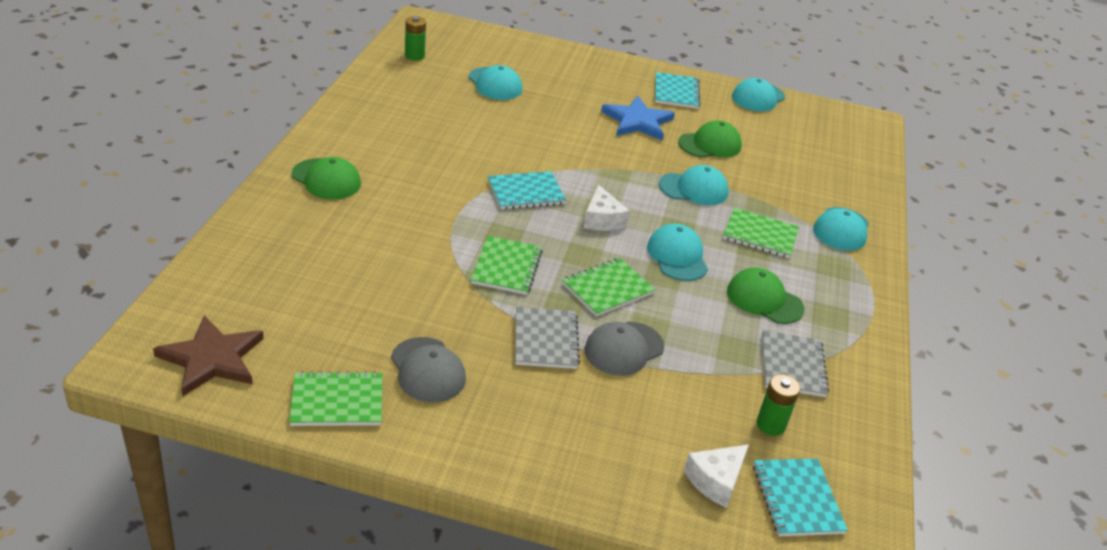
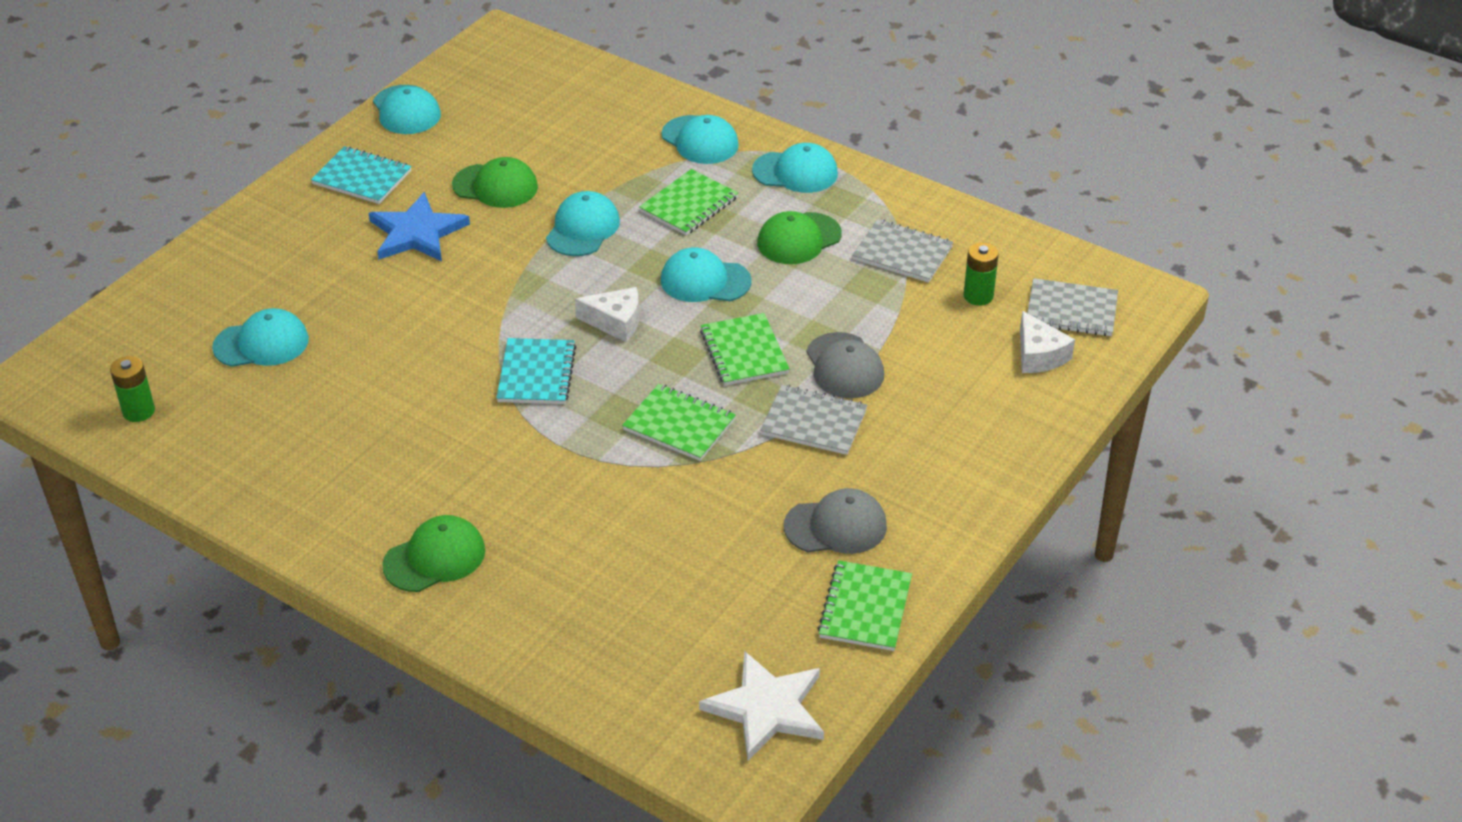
camera: 65 degrees left, 5 degrees up
(212, 359) = (767, 708): brown star -> white star
(710, 144) = (495, 186): green cap -> green cap turned 105 degrees clockwise
(797, 499) = (1071, 310): turquoise notebook -> grey notebook
(847, 286) = (795, 172): none -> turquoise cap

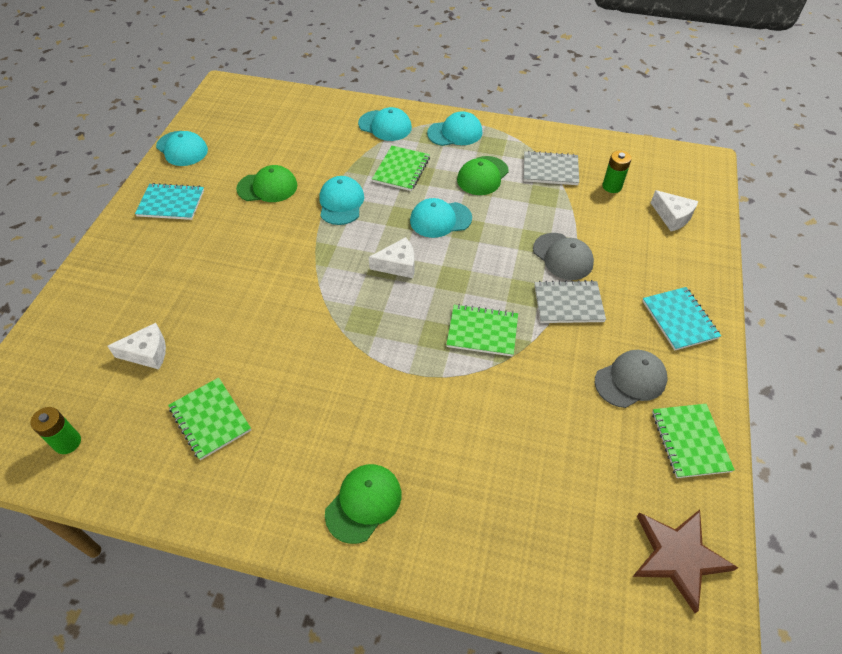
camera: 20 degrees left, 10 degrees up
(261, 343) = (147, 353): turquoise cap -> white cheese
(417, 233) = (228, 234): blue star -> none
(536, 374) = (363, 320): turquoise notebook -> turquoise notebook (679, 319)
(744, 352) = (494, 264): green notebook -> green notebook (210, 419)
(767, 708) = (678, 556): white star -> brown star
(1071, 310) = (670, 182): grey notebook -> none

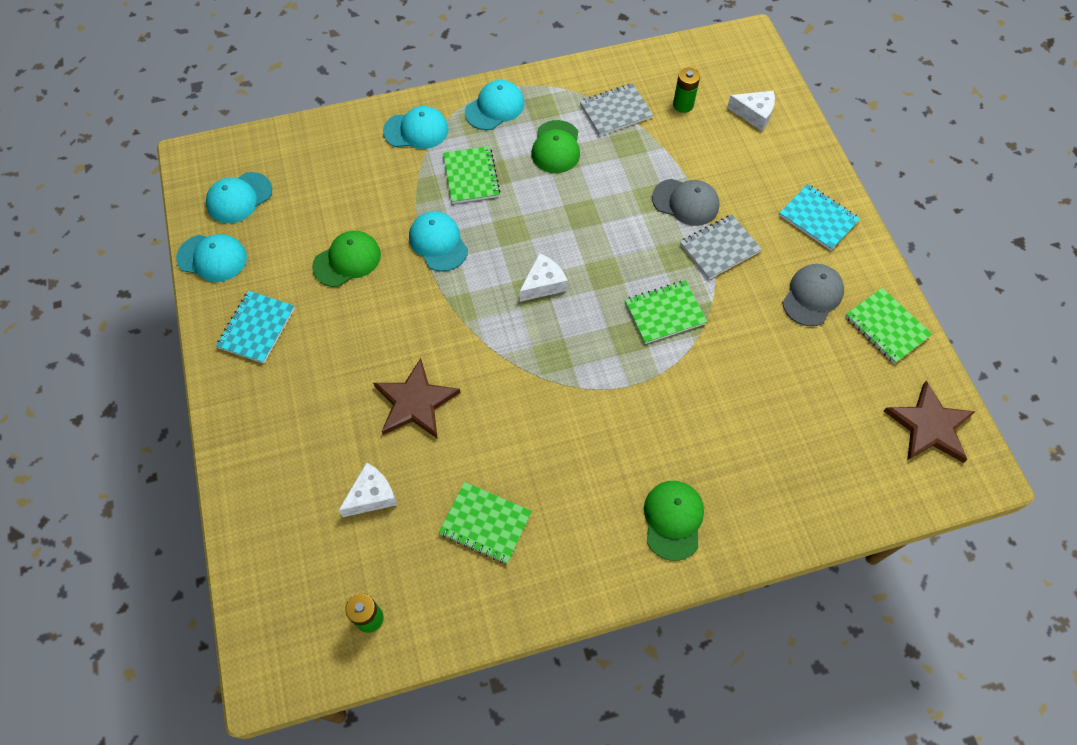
camera: 30 degrees left, 10 degrees up
(171, 203) = (257, 328): turquoise notebook -> turquoise notebook turned 45 degrees counterclockwise
(234, 303) = (415, 402): none -> brown star
(440, 219) = (549, 215): turquoise cap -> turquoise cap (239, 198)

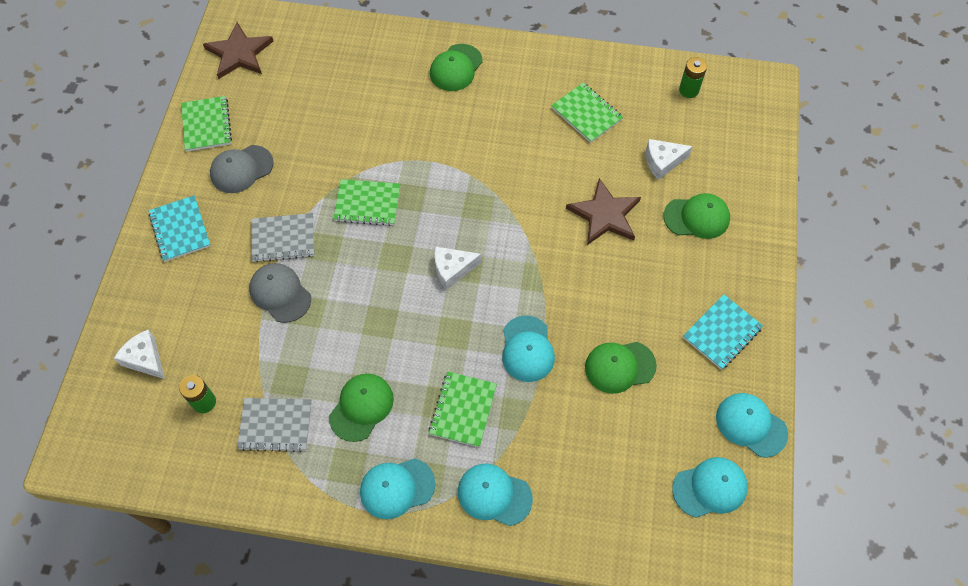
camera: 155 degrees left, 0 degrees up
(313, 441) = (697, 217): none -> green cap

